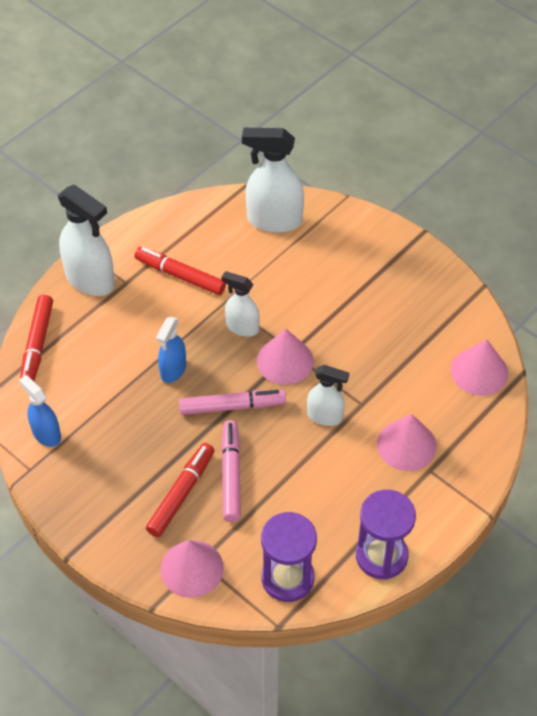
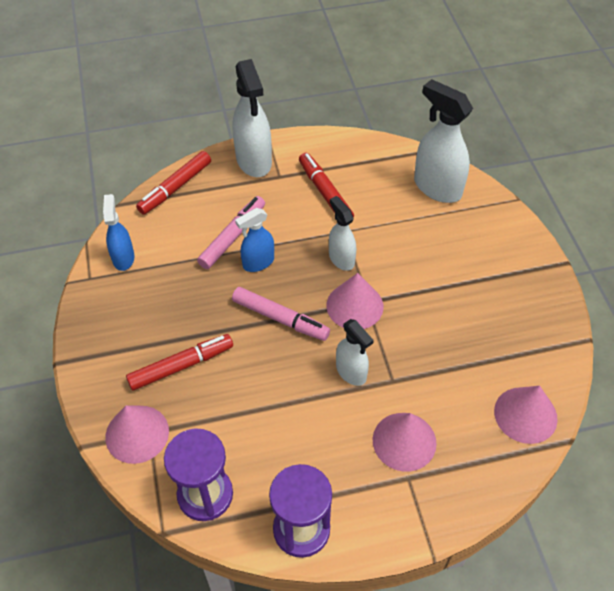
camera: 35 degrees right, 0 degrees up
(231, 475) = (233, 374): pink marker -> pink marker (233, 237)

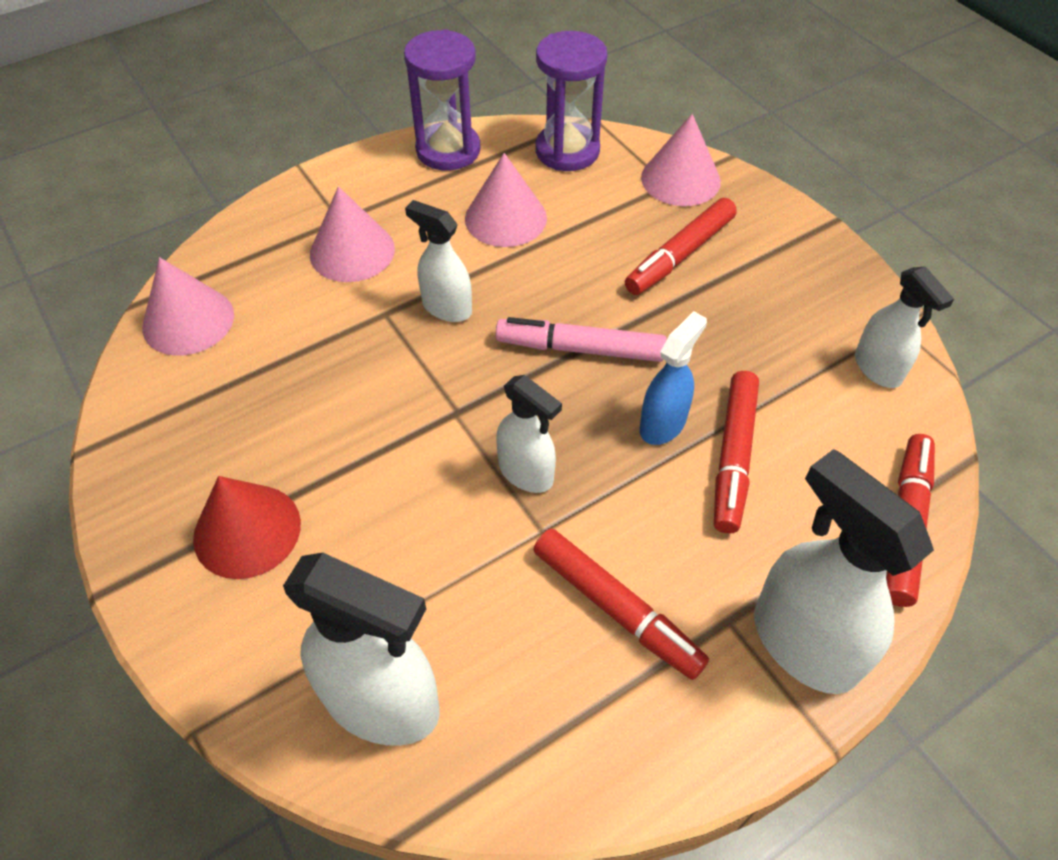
camera: 160 degrees right, 0 degrees up
(123, 258) = (878, 369): blue spray bottle -> white spray bottle
(233, 237) = (733, 457): pink marker -> red marker
(354, 306) = (474, 399): pink cone -> pink cone (505, 218)
(491, 271) = (247, 530): none -> red cone

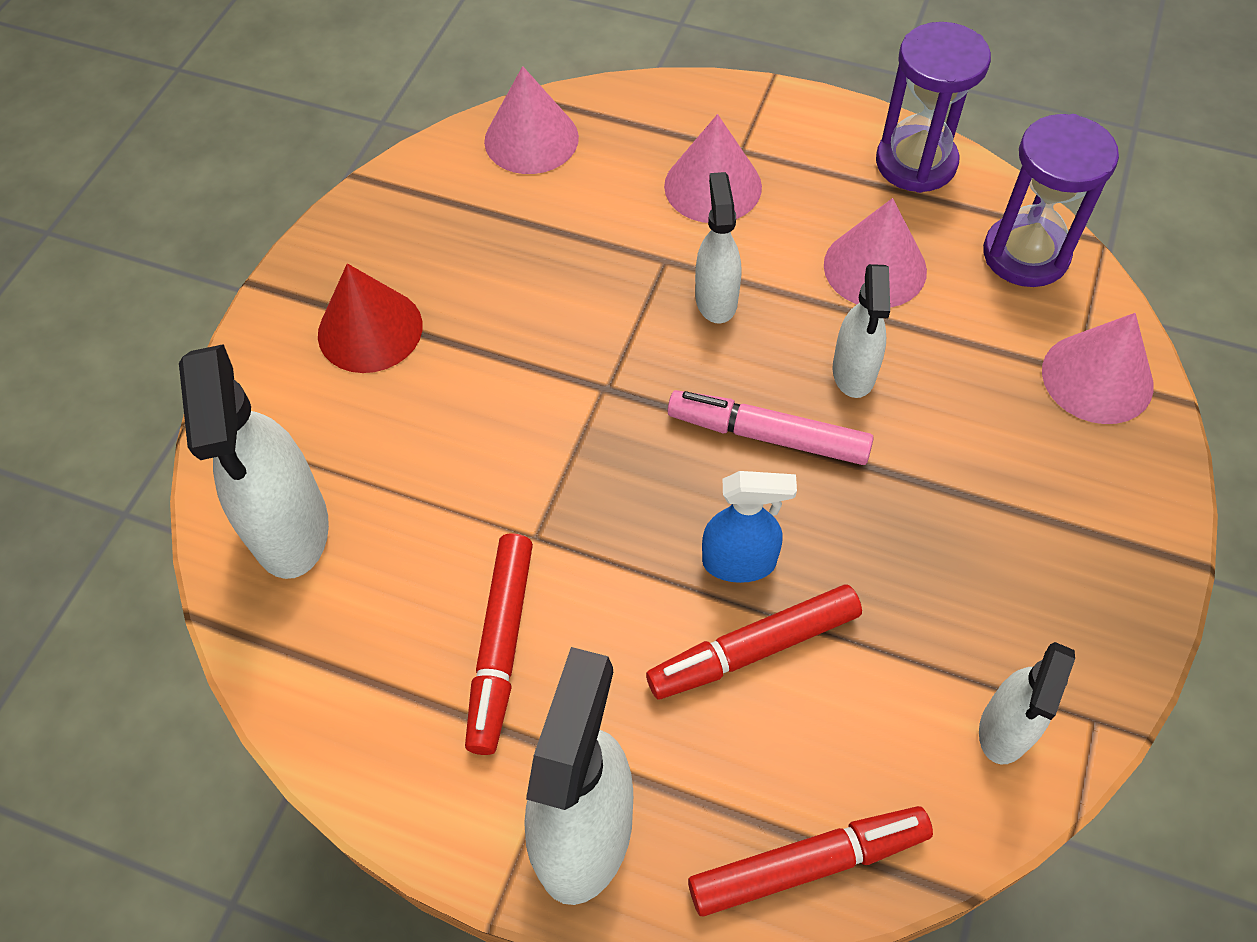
camera: 55 degrees right, 5 degrees up
(526, 473) = (586, 485): white spray bottle -> white spray bottle (854, 372)
(580, 349) = (768, 435): pink marker -> pink marker turned 45 degrees counterclockwise
(680, 255) = (981, 444): red marker -> none

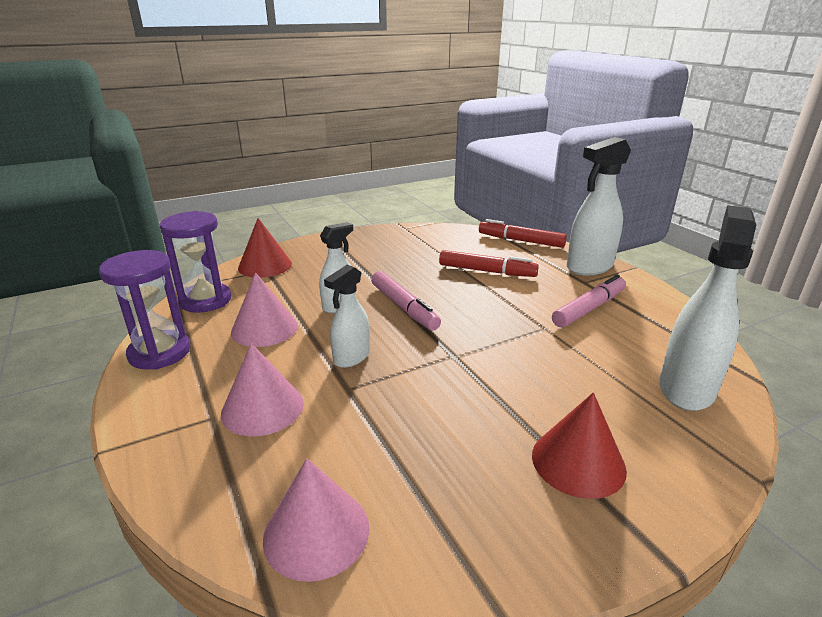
camera: 140 degrees left, 30 degrees down
(501, 647) = (589, 308): red marker -> pink marker
(739, 562) = (465, 287): blue spray bottle -> none
(1005, 729) = (431, 235): white spray bottle -> none
(1097, 378) = (265, 265): pink cone -> red cone

